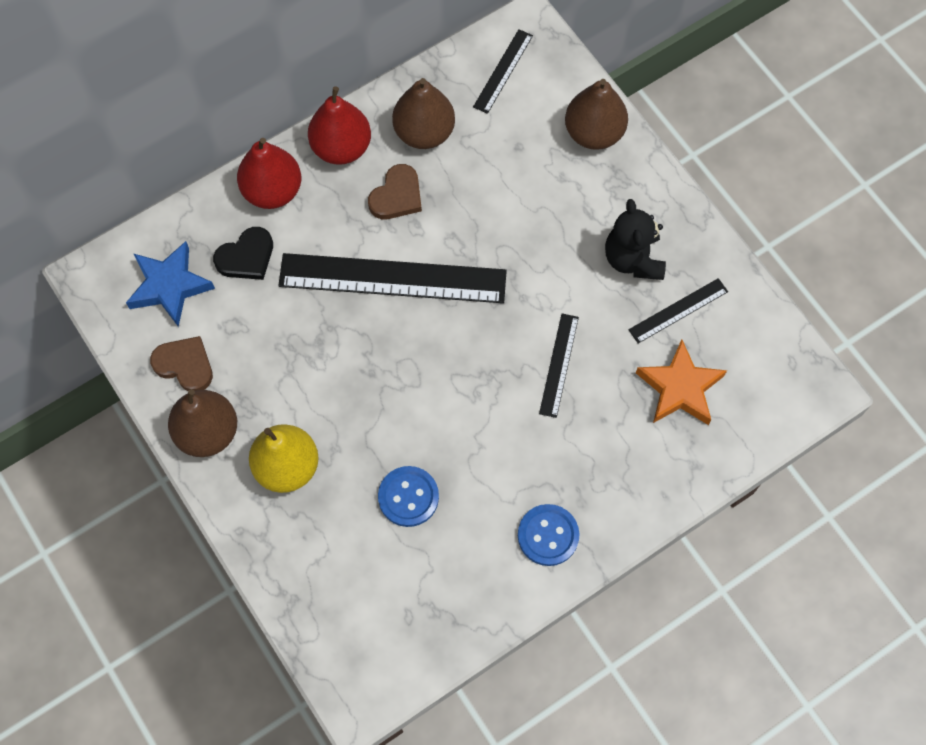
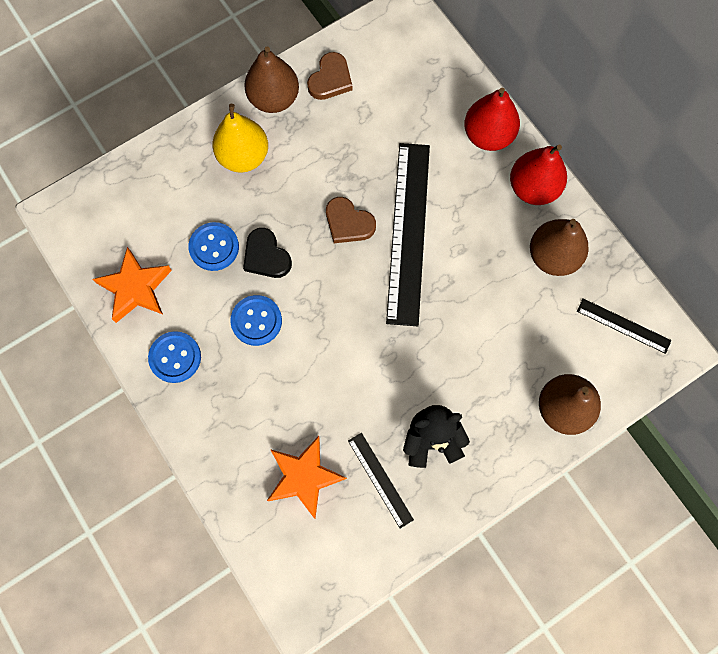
camera: 90 degrees right, 5 degrees up
(169, 286) = (398, 64): blue star -> none
(246, 257) = (425, 118): black heart -> black heart (266, 256)
(397, 196) = (487, 234): brown heart -> brown heart (348, 223)
(461, 589) = (135, 288): none -> orange star
(501, 444) = (256, 321): none -> blue button
(558, 365) = (327, 370): black ruler -> none

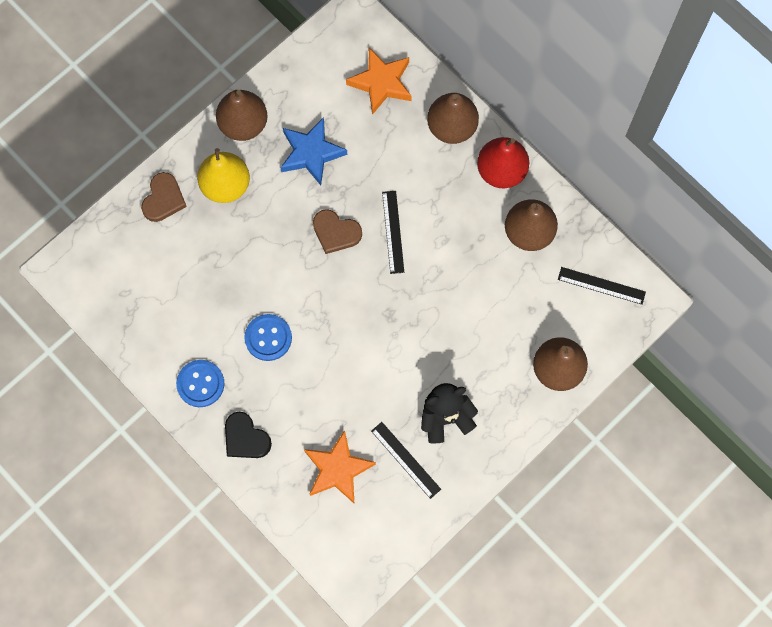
camera: 10 degrees left, 0 degrees up
(135, 288) = (150, 327): orange star -> orange star (381, 83)
(214, 247) = (215, 276): blue button -> none
(266, 256) = (265, 276): black heart -> black heart (245, 438)
(330, 79) = (294, 96): brown heart -> brown heart (163, 199)
(337, 138) = (311, 153): none -> blue star
(408, 232) = (393, 232): black ruler -> black ruler, size x0.48
(488, 135) = (451, 127): red pear -> brown pear

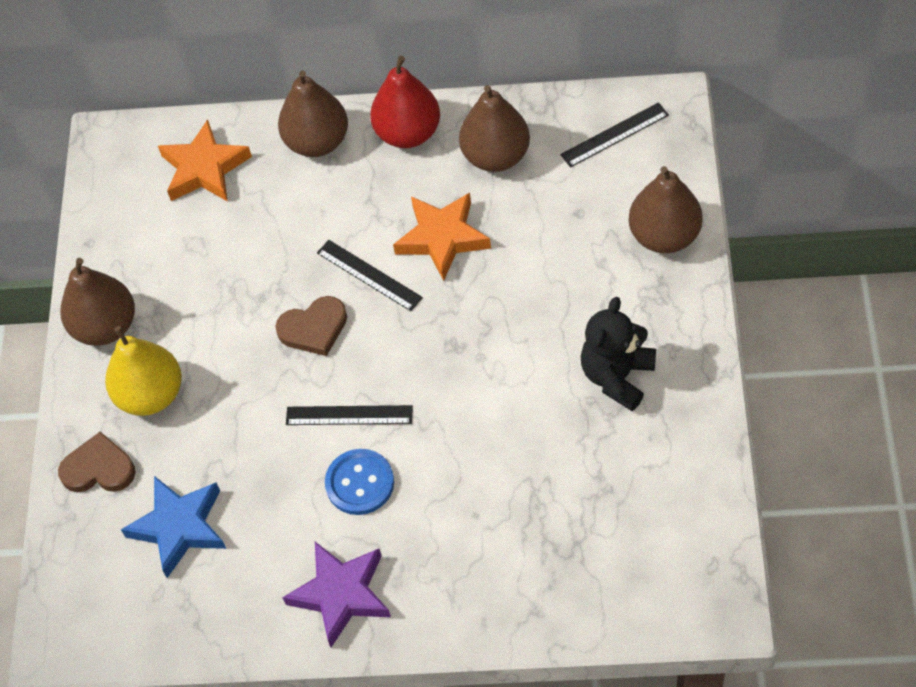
camera: 40 degrees left, 15 degrees down
(163, 199) = (99, 468): brown heart -> brown heart turned 60 degrees counterclockwise
(200, 384) = (341, 594): blue button -> purple star
(245, 438) = (449, 595): black heart -> none
(311, 153) = (206, 287): blue star -> blue star (179, 527)
(337, 469) = (574, 527): orange star -> orange star (442, 238)
(406, 460) = (628, 450): black ruler -> black ruler (349, 415)

